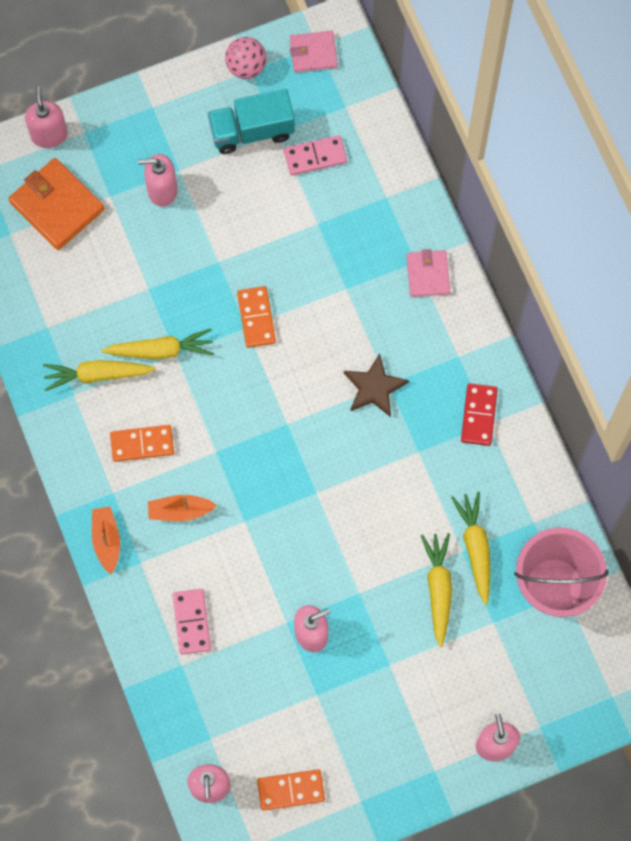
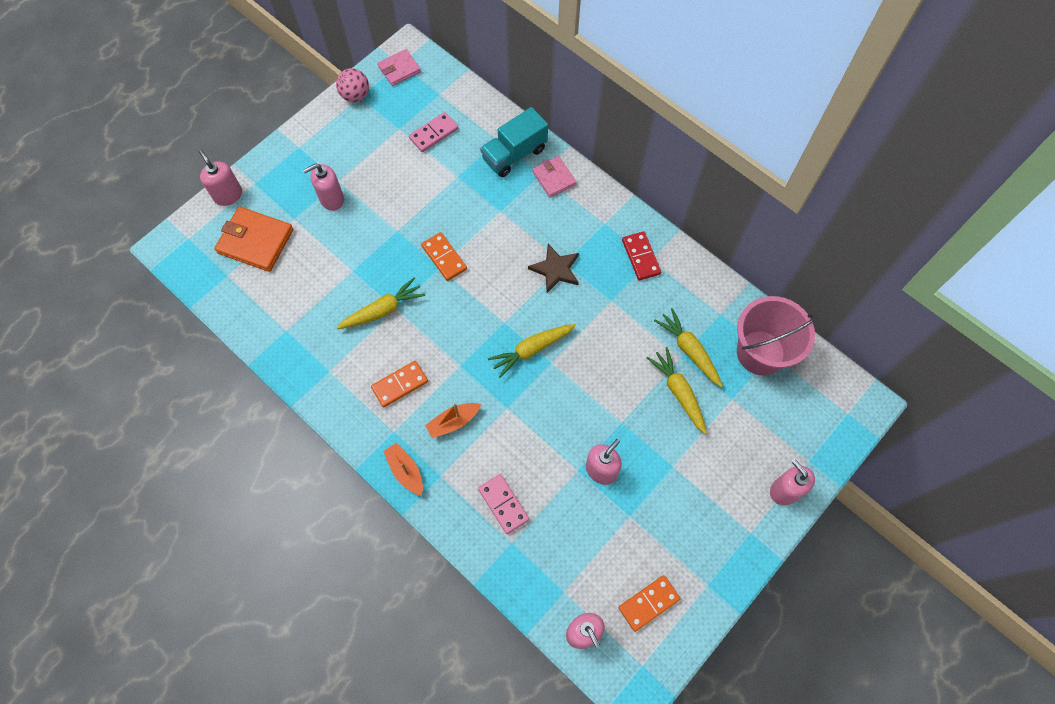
camera: 25 degrees left, 5 degrees down
(97, 375) = (341, 349): yellow carrot -> yellow carrot (532, 350)
(252, 131) = (379, 135): turquoise truck -> turquoise truck (514, 154)

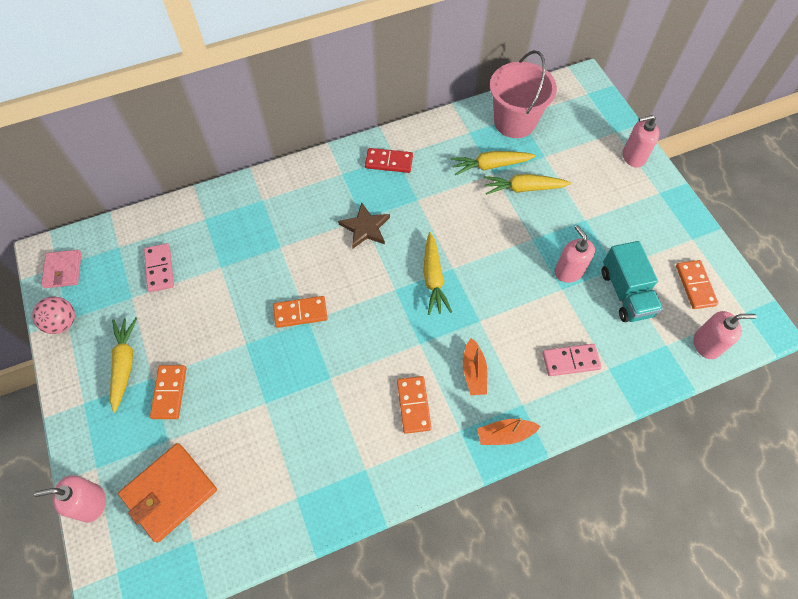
camera: 65 degrees left, 5 degrees down
(331, 199) = (169, 393): pink soap dispenser -> orange domino
(382, 310) = (325, 390): yellow carrot -> yellow carrot (124, 364)
(514, 154) = (229, 212): turquoise truck -> turquoise truck (626, 293)
(554, 178) = (274, 192): pink wallet -> none

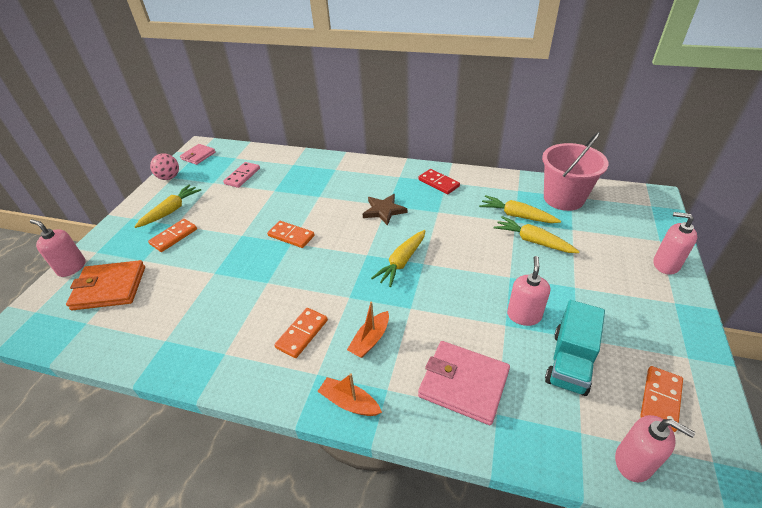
camera: 40 degrees right, 20 degrees down
(570, 361) = (463, 384): pink domino -> pink wallet

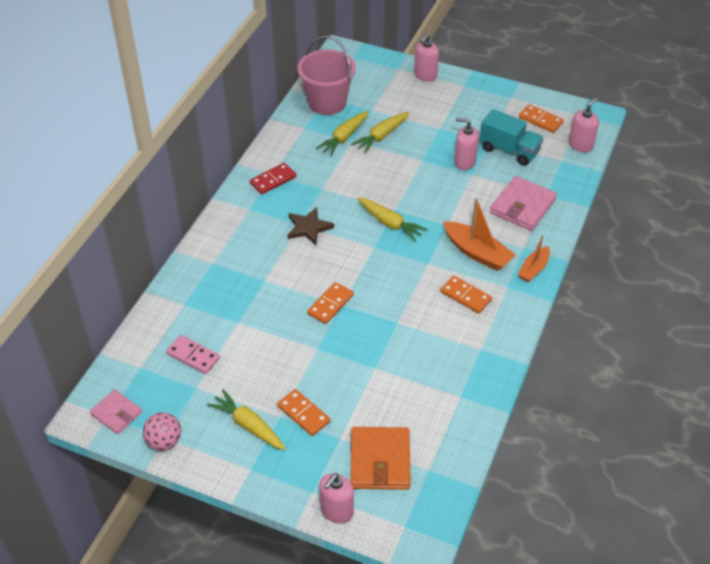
camera: 85 degrees left, 5 degrees up
(370, 340) = (477, 253): orange boat -> orange boat, size x1.61

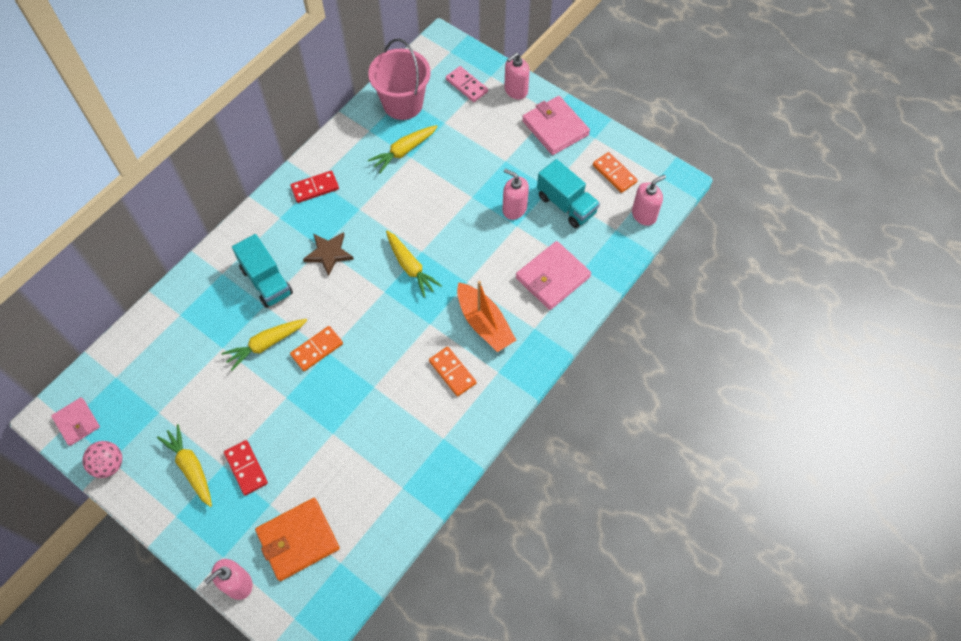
camera: 15 degrees right, 15 degrees up
(193, 356) = (167, 376): pink domino -> pink domino (466, 85)
(258, 261) = (266, 281): none -> turquoise truck
(303, 414) = (246, 468): orange domino -> red domino
(380, 461) = (298, 540): orange wallet -> orange wallet turned 45 degrees clockwise
(381, 136) = (442, 158): yellow carrot -> yellow carrot (266, 344)
(473, 96) = (555, 128): none -> pink wallet
(533, 269) = (533, 357): orange boat -> none

